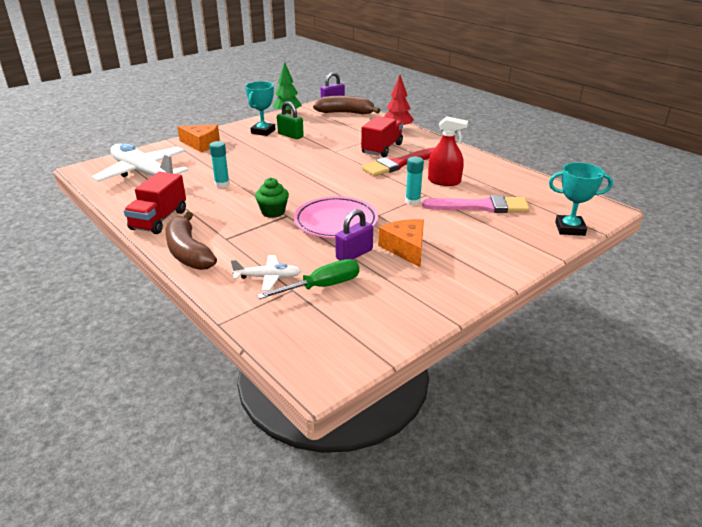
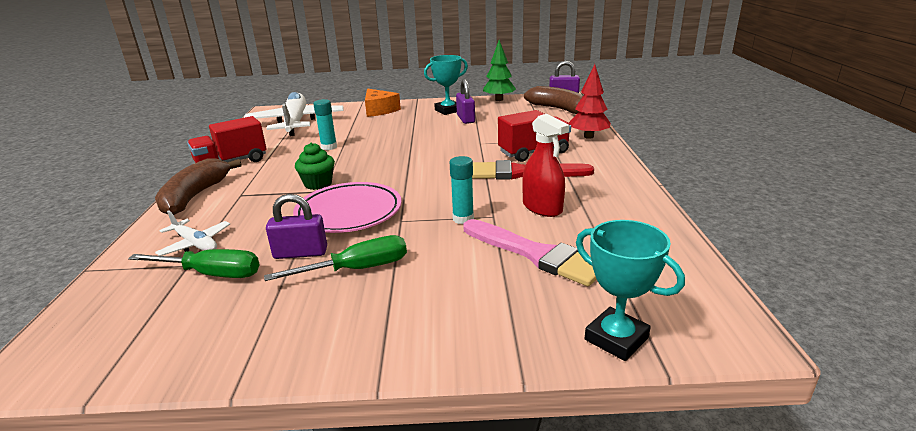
camera: 40 degrees right, 5 degrees down
(290, 135) = (465, 119): green padlock -> purple padlock
(405, 248) = (357, 269): orange cheese -> green screwdriver

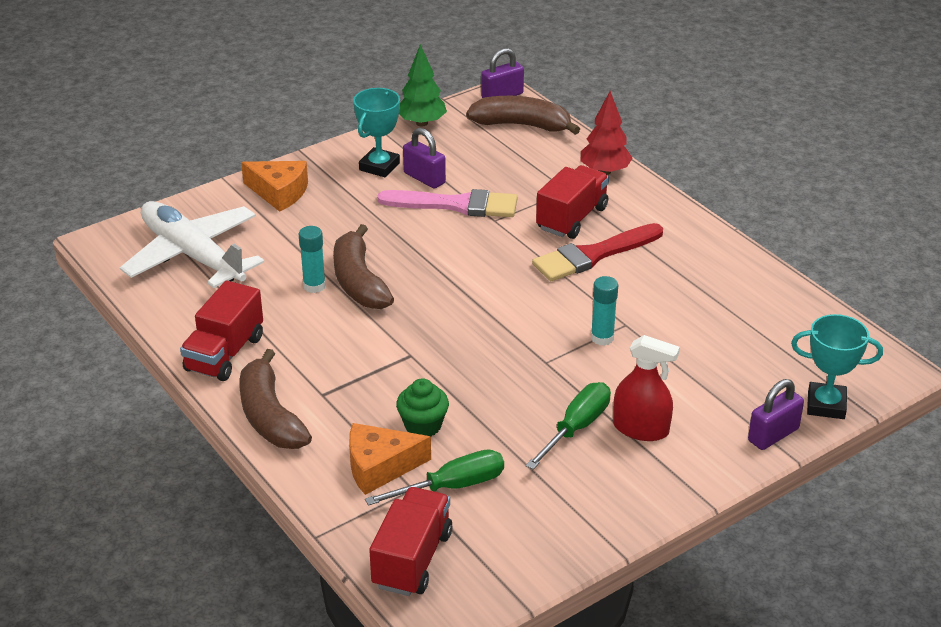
camera: 35 degrees left, 10 degrees up
(98, 313) = (412, 559): none -> red truck
(195, 244) = (380, 467): white plane -> orange cheese
(300, 253) = (502, 433): purple padlock -> purple padlock (773, 435)
(318, 184) = (390, 347): green cupcake -> green cupcake (423, 425)
(349, 213) = (482, 372): pink plate -> none
(355, 151) = (359, 281): none -> brown banana
(536, 254) = (705, 353): pink brush -> pink brush (456, 205)
(542, 208) = (659, 297): red spray bottle -> red spray bottle (641, 428)

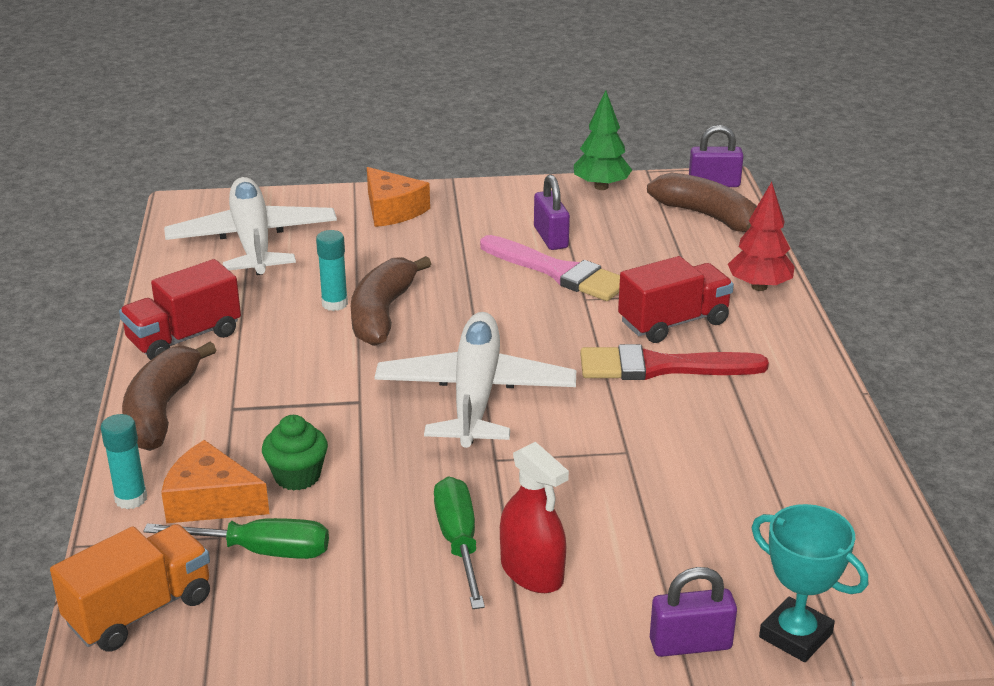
camera: 30 degrees right, 5 degrees down
(379, 166) = (515, 214): turquoise trophy -> none
(412, 559) = (140, 610): red truck -> orange truck
(487, 320) = (475, 395): none -> white plane
(576, 427) = (458, 542): green screwdriver -> green screwdriver turned 75 degrees counterclockwise
(602, 338) = (585, 456): turquoise glue stick -> turquoise glue stick (131, 499)

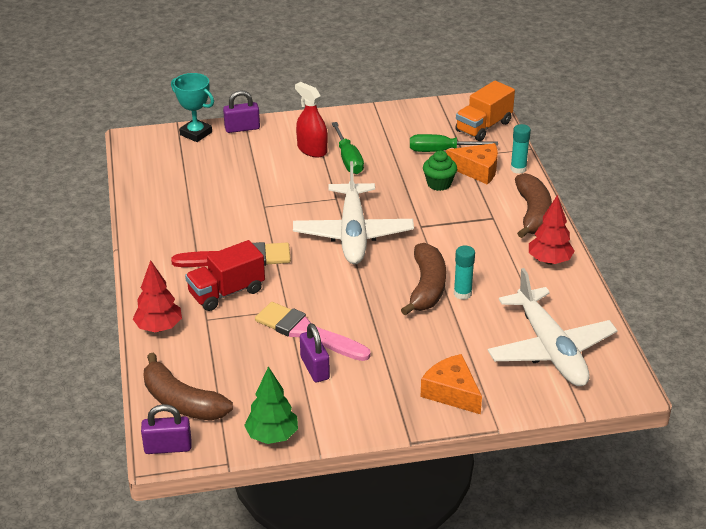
camera: 175 degrees right, 5 degrees up
(184, 338) = (549, 261): red truck -> red tree

